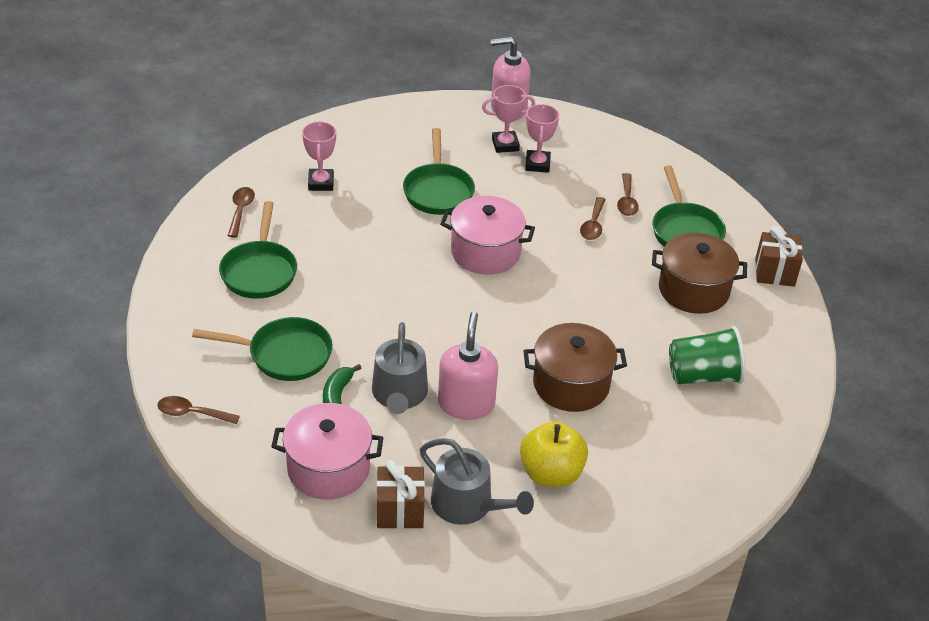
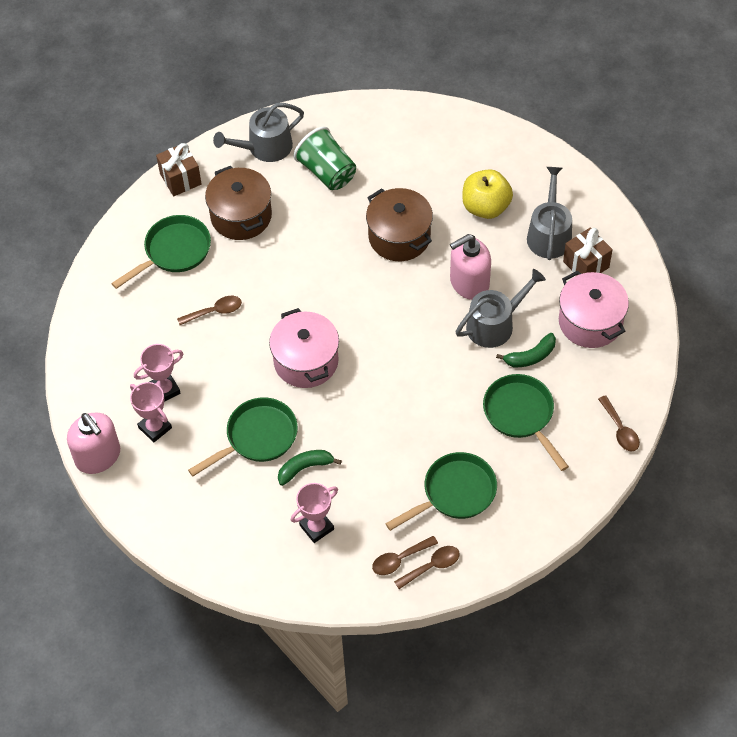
camera: 120 degrees left, 15 degrees up
(380, 202) = (305, 468): none -> green banana
(626, 201) = (165, 305): brown spoon -> brown spoon (432, 566)
(774, 347) = (265, 147): none -> grey watering can

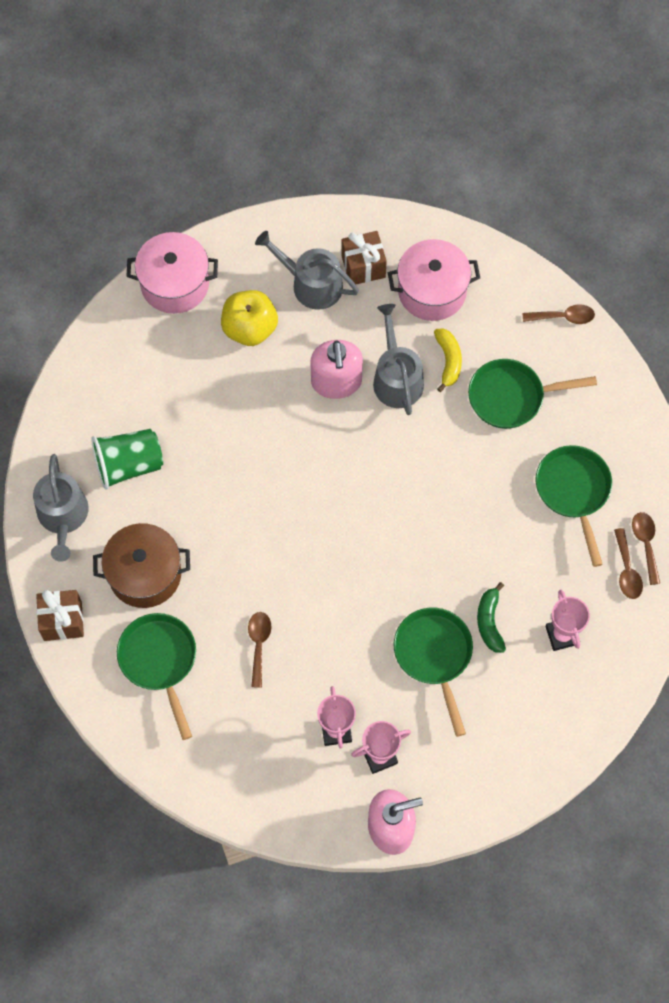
camera: 70 degrees left, 10 degrees up
(306, 361) = (362, 574): pink pot -> pink pot (175, 284)
(399, 237) = (248, 425): brown pot -> none
(530, 356) = (448, 361): green banana -> yellow banana

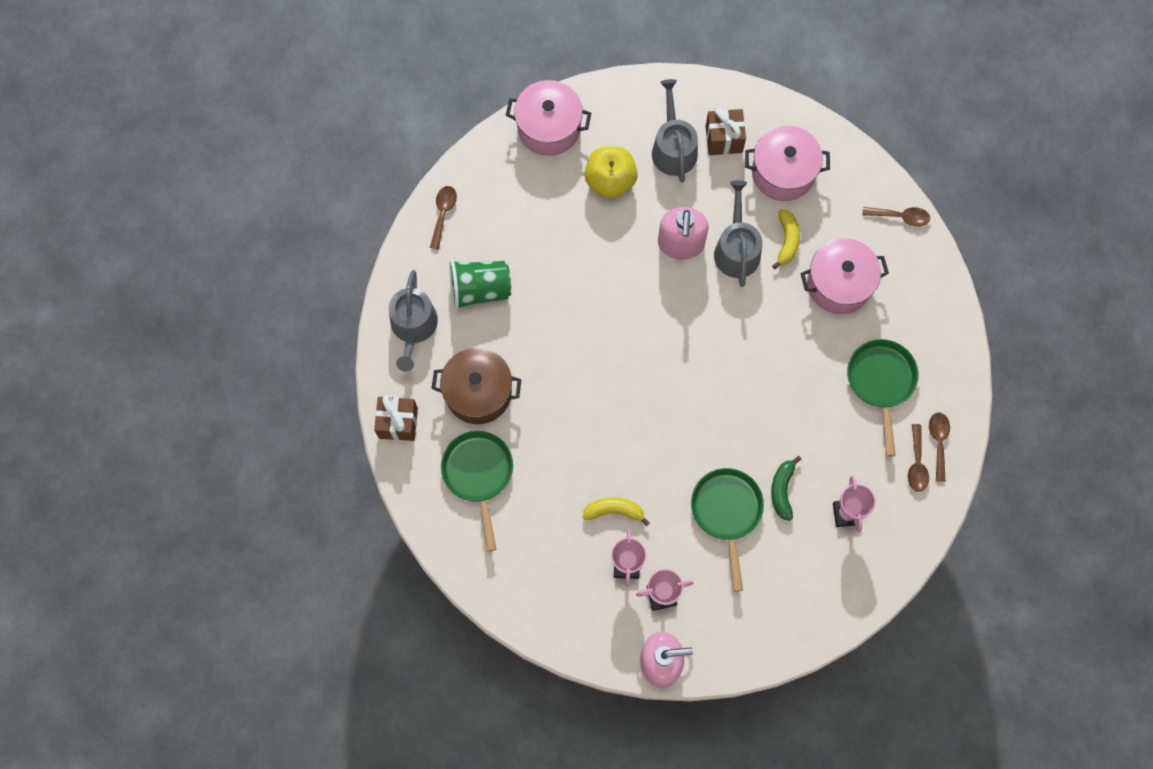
camera: 10 degrees right, 5 degrees up
(259, 645) = (570, 475): brown spoon -> brown spoon (443, 214)
(311, 284) = (673, 148): grey watering can -> grey watering can turned 45 degrees clockwise
(313, 675) = (614, 511): none -> yellow banana
(511, 397) = (839, 284): green pan -> pink pot

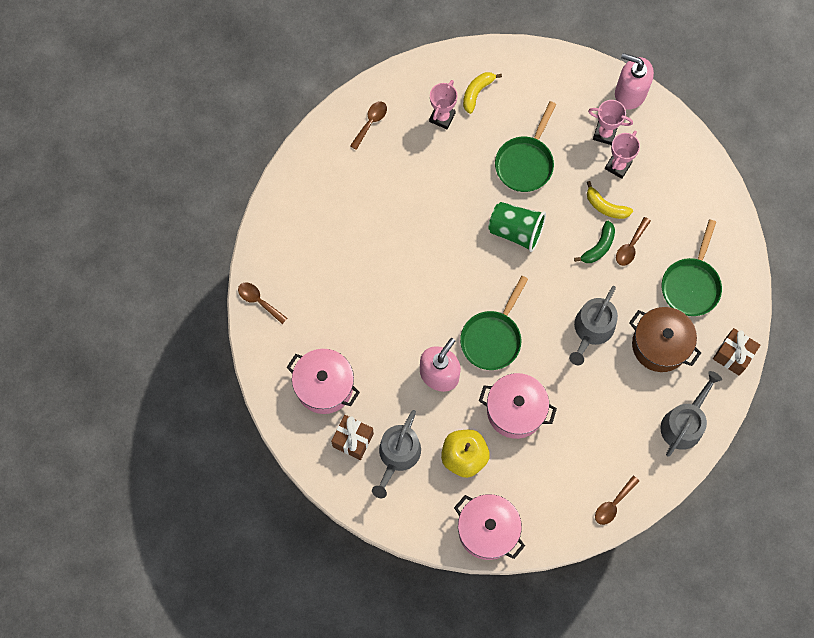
camera: 150 degrees left, 0 degrees up
(480, 289) = (616, 424): green cup -> green cup (516, 231)
(736, 249) = (399, 346): grey watering can -> grey watering can (592, 330)
(782, 490) = (476, 156): green banana -> green banana (598, 247)
(787, 241) = (357, 331): yellow banana -> yellow banana (477, 92)
(839, 284) = (340, 276): pink pot -> pink pot (515, 410)
(881, 382) = (357, 190): green pan -> green pan (492, 338)
(938, 442) = (345, 128): brown spoon -> brown spoon (631, 246)

